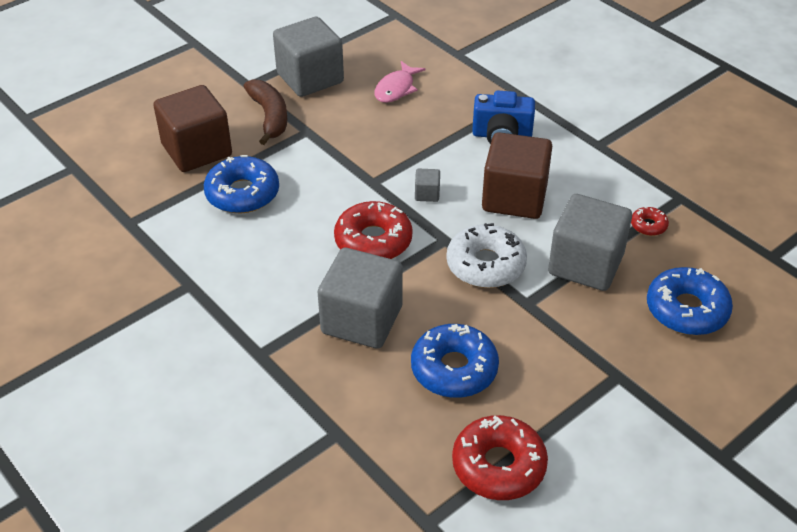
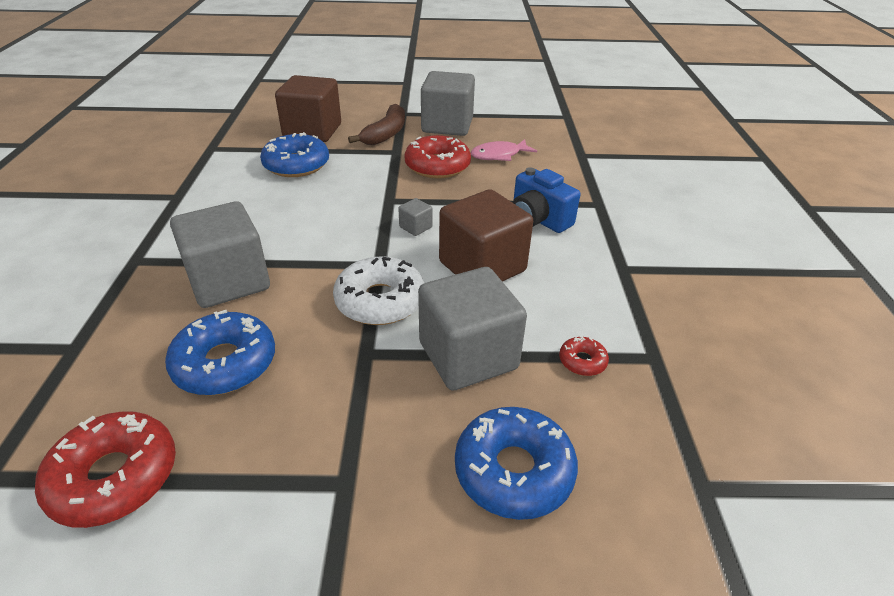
camera: 40 degrees right, 5 degrees down
(373, 241) = (327, 235): red donut -> red donut (437, 166)

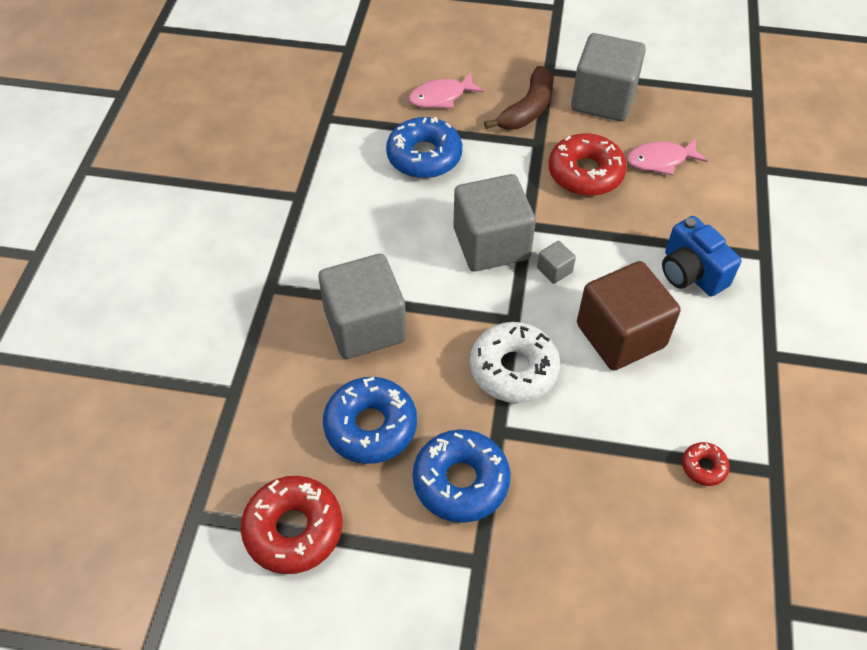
camera: 10 degrees right, 15 degrees up
(312, 131) = (441, 97): brown cube -> pink fish
(468, 355) = (594, 446): grey cube -> grey cube (491, 244)
(513, 471) = (622, 571): blue donut -> blue donut (461, 481)

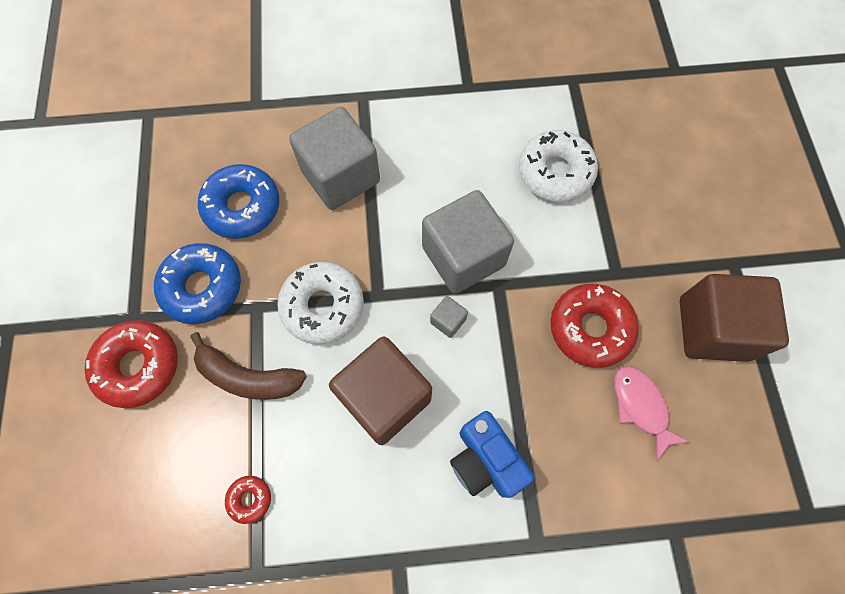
camera: 75 degrees right, 15 degrees up
(293, 529) = (144, 179): red donut -> red donut (138, 366)
(424, 156) = (555, 172): blue donut -> white donut
(441, 97) = (643, 167): pink fish -> none
(527, 109) = (662, 252): brown banana -> brown banana (248, 377)
(603, 99) = (713, 328): grey cube -> brown cube
(691, 273) = (485, 460): blue camera -> blue camera turned 75 degrees counterclockwise

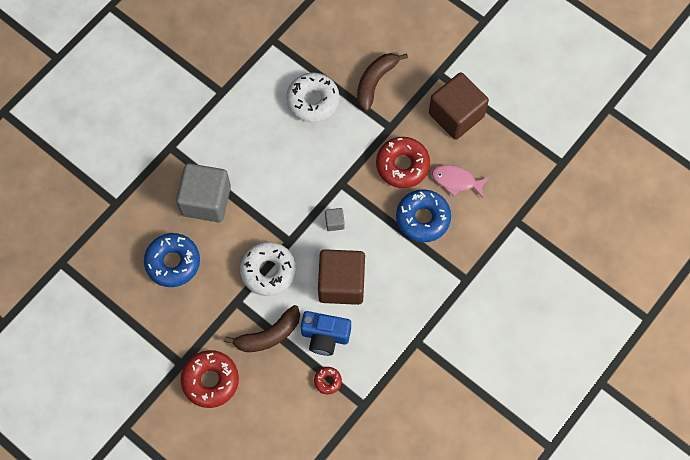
camera: 45 degrees left, 0 degrees up
(202, 287) = (199, 318): blue donut -> blue donut (423, 218)
(463, 256) = (310, 185): grey cube -> none
(485, 460) = (412, 267): blue camera -> blue camera (325, 336)
(646, 210) = (375, 82): none -> brown banana

